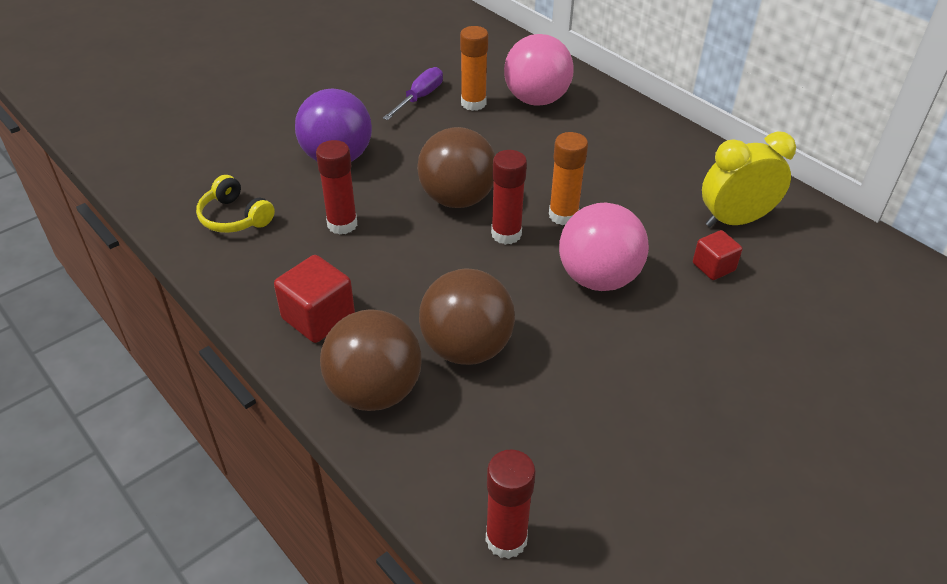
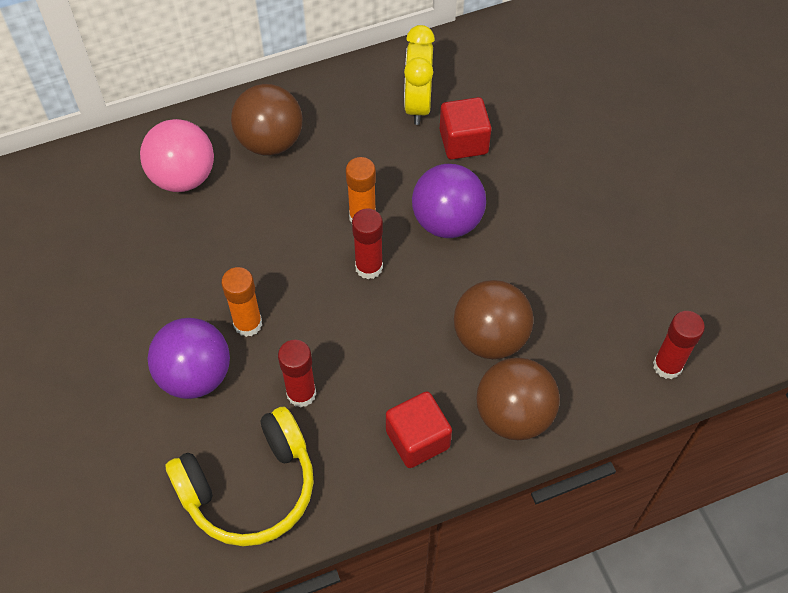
camera: 70 degrees left, 15 degrees up
(235, 217) = (250, 487): yellow headphones -> yellow headphones, size x1.84
(419, 98) = (126, 275): purple screwdriver -> none
(457, 199) = (305, 289): brown ball -> brown ball (270, 141)
(473, 103) = (161, 231): orange glue stick -> orange glue stick (248, 324)
(598, 278) = (447, 221): pink ball -> purple ball
(713, 267) = (463, 142): red cube -> red cube, size x1.60

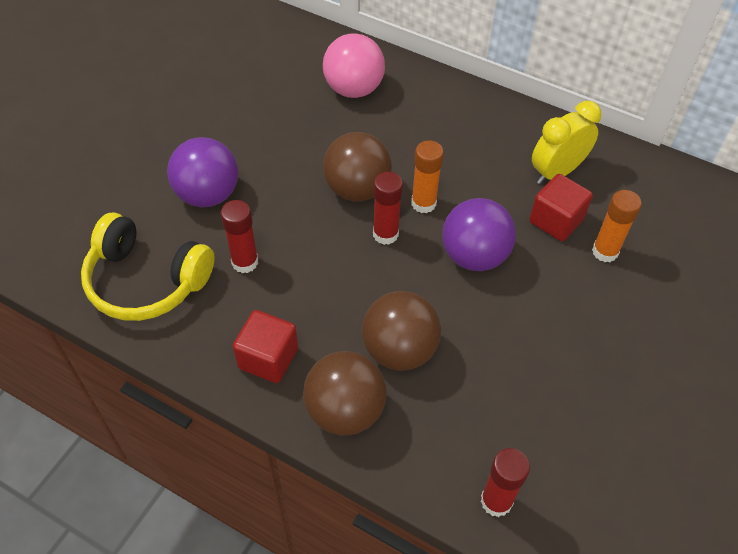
camera: 50 degrees right, 5 degrees down
(248, 324) = (273, 196): orange glue stick -> orange glue stick (605, 251)
(270, 141) = (430, 113): brown ball -> brown ball (357, 189)

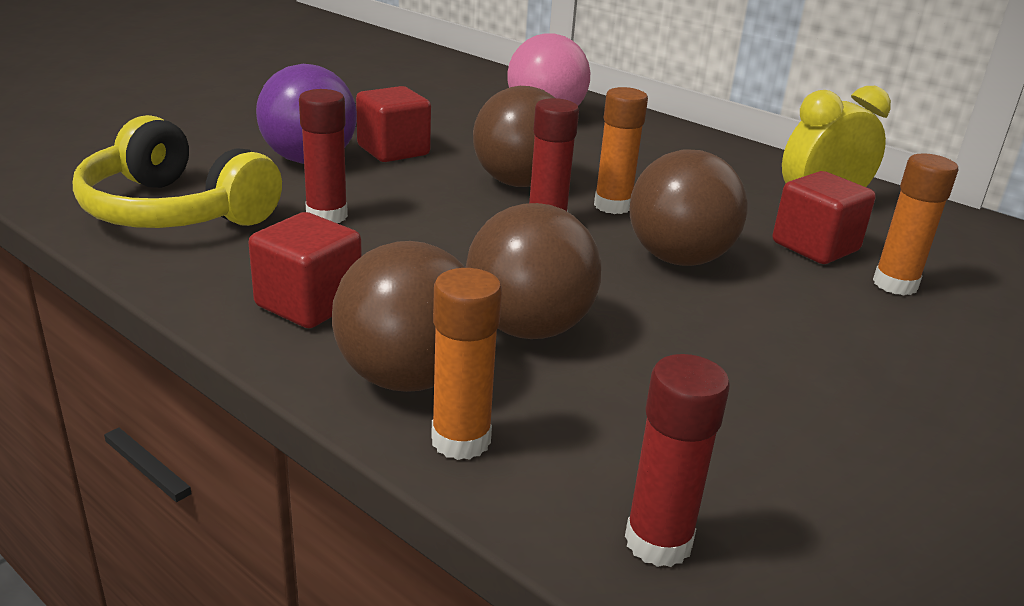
camera: 10 degrees right, 25 degrees down
(260, 167) = (393, 151): none -> red cube
(387, 454) = (461, 440): none -> orange glue stick
(474, 256) = (678, 259): purple ball -> brown ball

